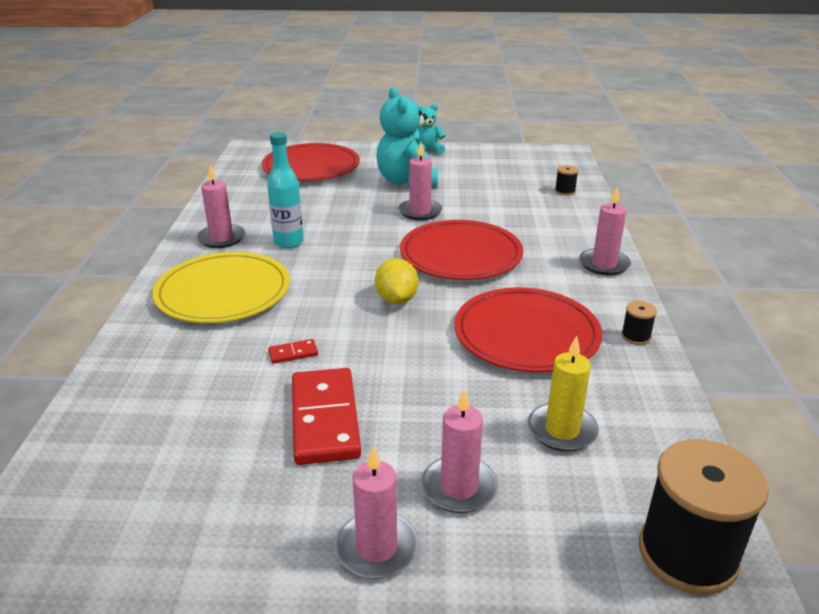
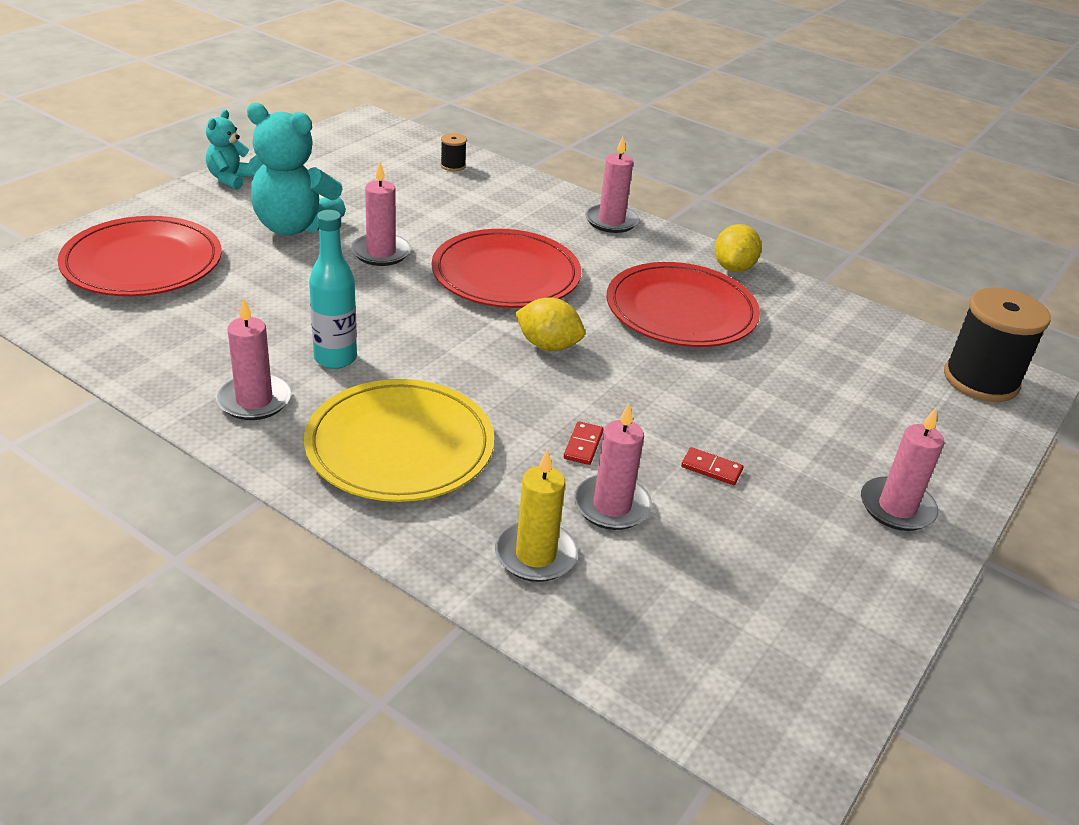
camera: 60 degrees left, 5 degrees up
(324, 419) = (711, 469): red domino -> red domino, size x0.42
(459, 487) = (855, 438): pink candle -> pink candle (612, 506)
(562, 430) = (823, 360): yellow candle -> yellow candle (535, 555)
(635, 336) = (733, 268): black spool -> yellow lemon

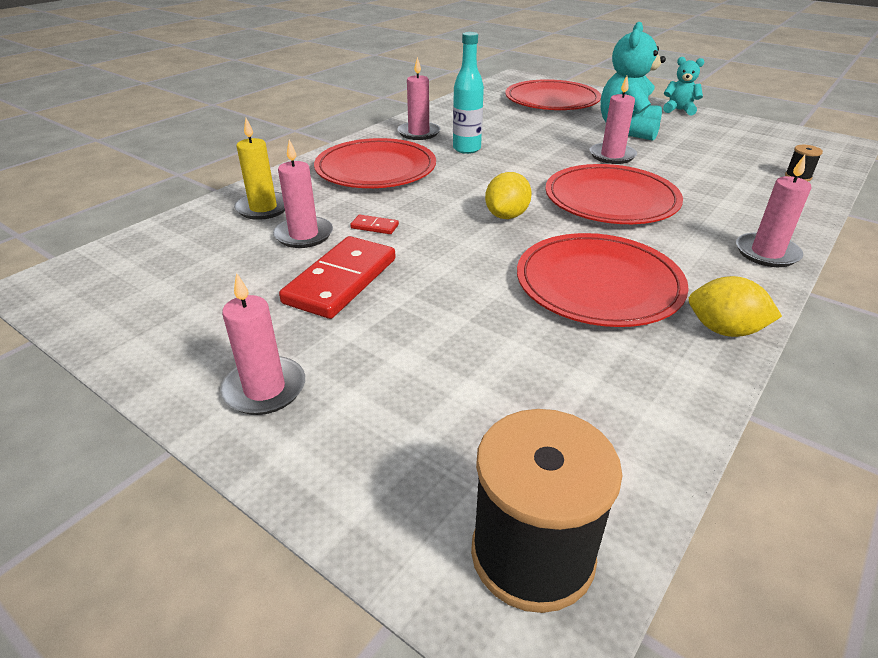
camera: 95 degrees right, 0 degrees up
(400, 446) = (376, 169): yellow plate -> red plate
(711, 469) = (341, 281): red domino -> red domino, size x2.39

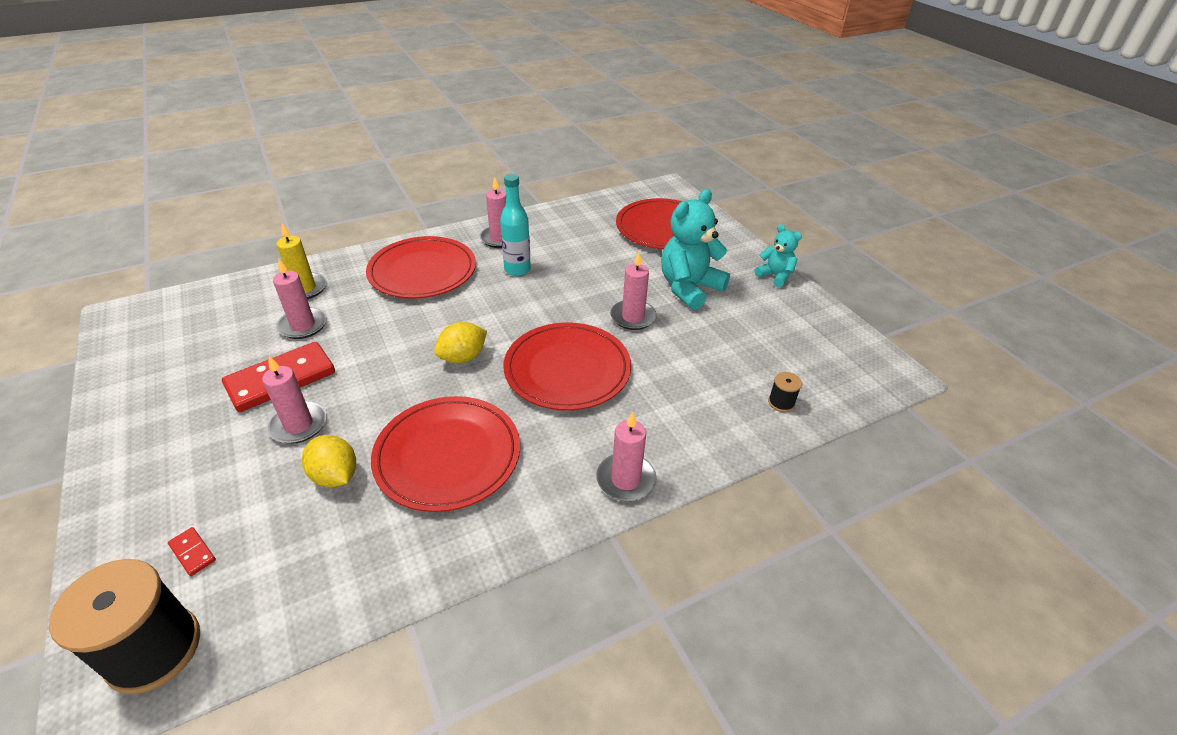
camera: 25 degrees right, 5 degrees up
(264, 389) = (148, 454): pink candle -> pink candle (298, 425)
(374, 226) = (357, 334): red domino -> red domino (192, 553)
(724, 330) = (485, 541): yellow lemon -> yellow lemon (335, 476)

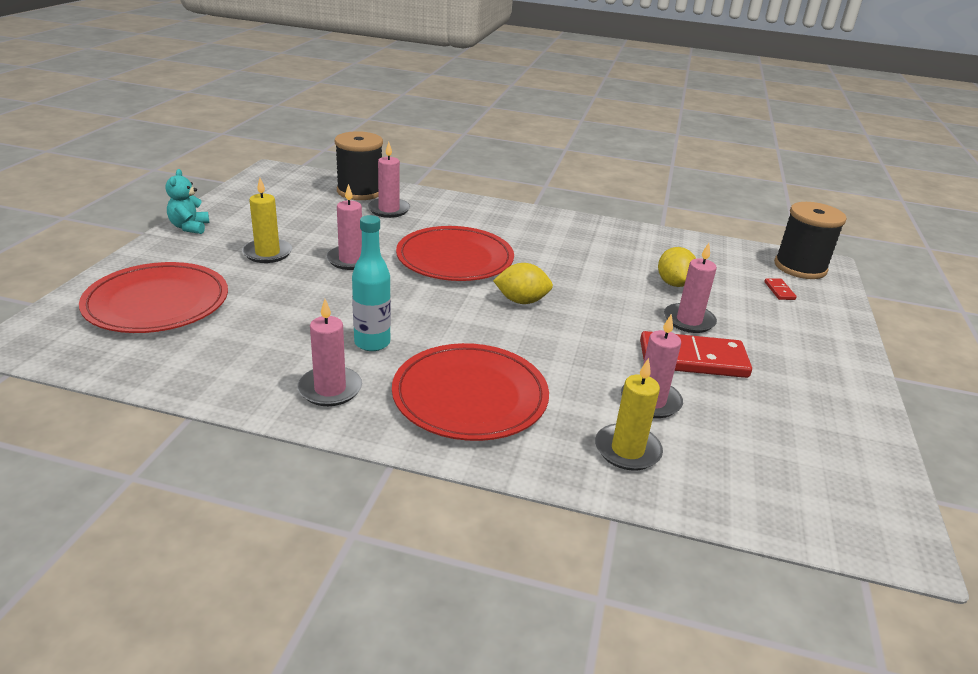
camera: 140 degrees left, 10 degrees down
(447, 455) = (591, 260): red plate -> none
(625, 480) = (499, 210): pink candle -> pink candle (389, 210)
(689, 288) = (267, 253): turquoise teddy bear -> yellow candle
(781, 403) = (360, 191): black spool -> black spool, size x2.31

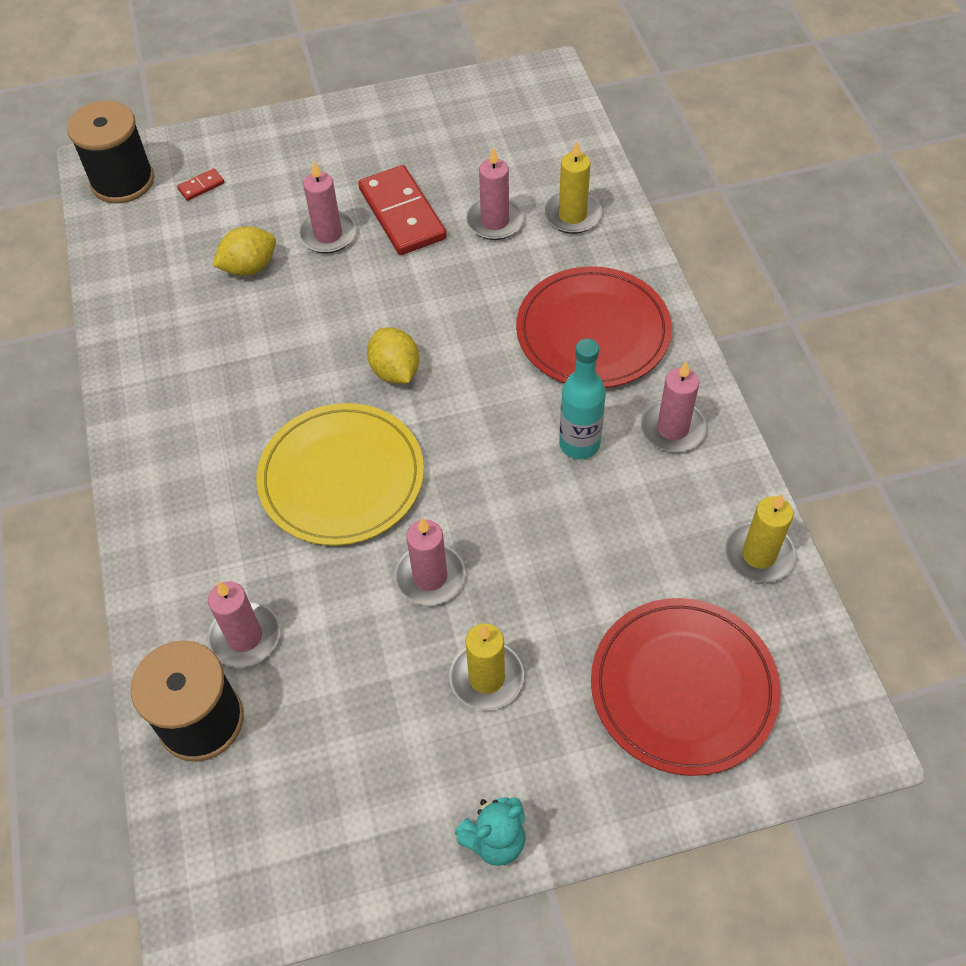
camera: 115 degrees left, 25 degrees up
(179, 373) = (759, 555): none -> yellow candle
(455, 258) = (341, 477): red plate -> yellow plate

